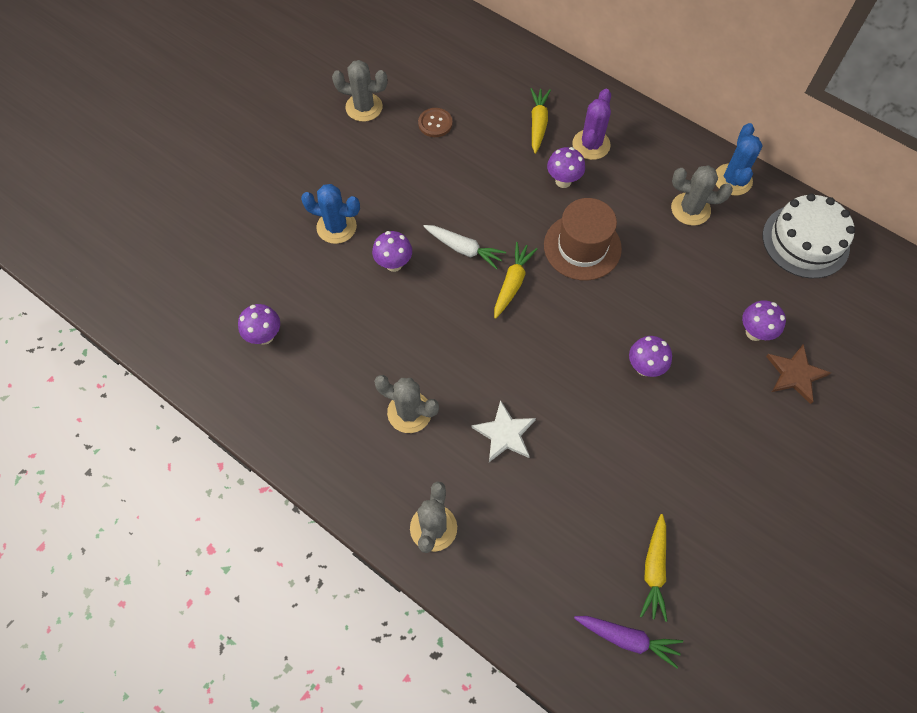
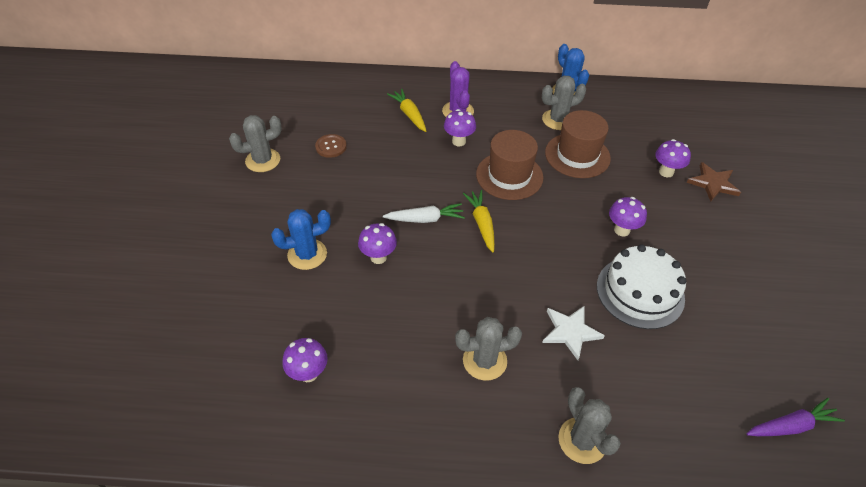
camera: 35 degrees left, 15 degrees down
(654, 570) = (758, 363): yellow carrot -> none
(674, 262) = (577, 155): none -> brown hat
(805, 241) = (642, 105): white cake -> white cake (640, 292)

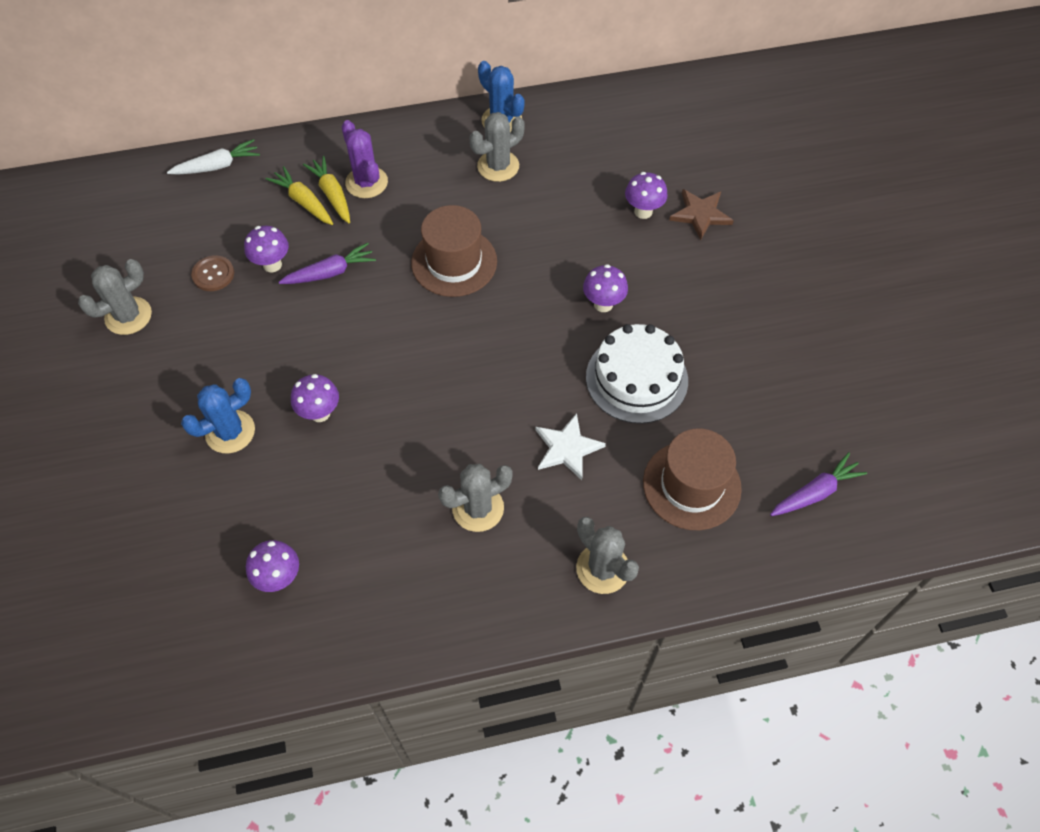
camera: 15 degrees left, 10 degrees up
(415, 163) = (330, 272): none -> purple carrot
(425, 219) = (364, 347): white carrot -> white carrot (217, 166)
(459, 141) = (379, 227): purple mushroom -> purple mushroom (272, 265)
(481, 224) = (435, 337): yellow carrot -> yellow carrot (332, 194)
(577, 155) = (532, 213): brown hat -> brown hat (691, 485)

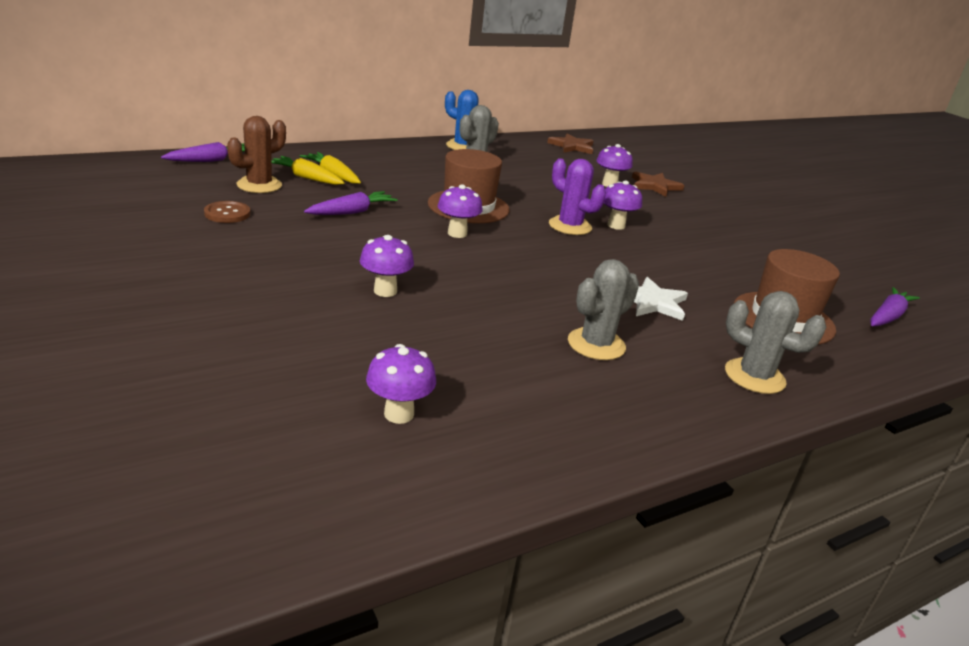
camera: 20 degrees left, 30 degrees down
(128, 316) = (134, 238): grey cactus -> none
(217, 166) = (211, 160): white carrot -> purple carrot
(230, 432) = (285, 307): blue cactus -> none
(254, 218) = (259, 185): none -> brown cactus
(272, 265) = (289, 208): purple mushroom -> purple mushroom (457, 233)
(366, 182) = (362, 170): purple cactus -> purple cactus (570, 226)
(636, 378) = (678, 262): white cake -> none
(642, 114) = (572, 146): none -> brown star

